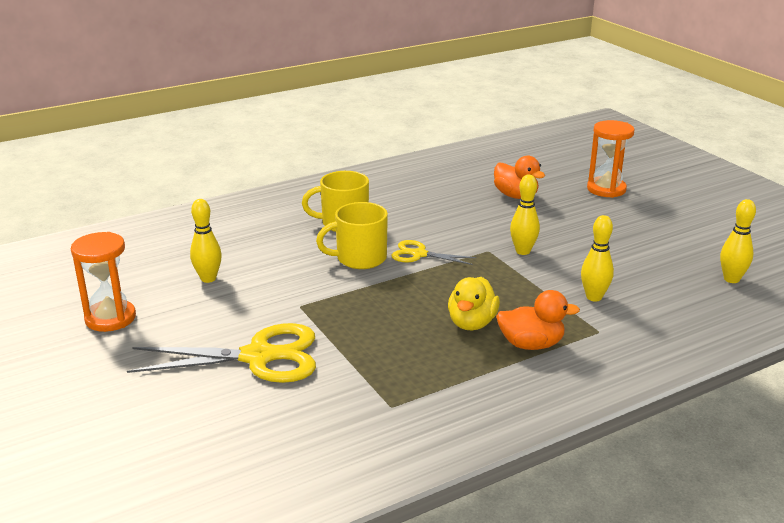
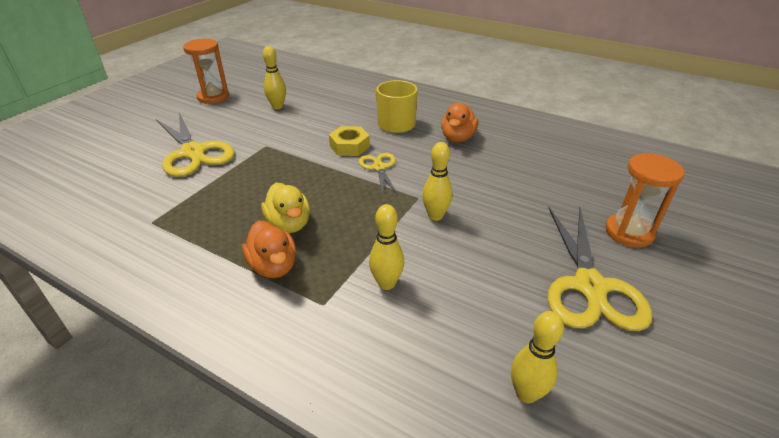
camera: 60 degrees right, 10 degrees up
(360, 258) = (349, 146): yellow mug -> yellow nut
(472, 323) = (289, 224): yellow duck -> yellow duck turned 105 degrees counterclockwise
(516, 196) = (538, 182): orange duck -> orange duck (457, 138)
(652, 224) = (589, 287): none -> yellow scissors

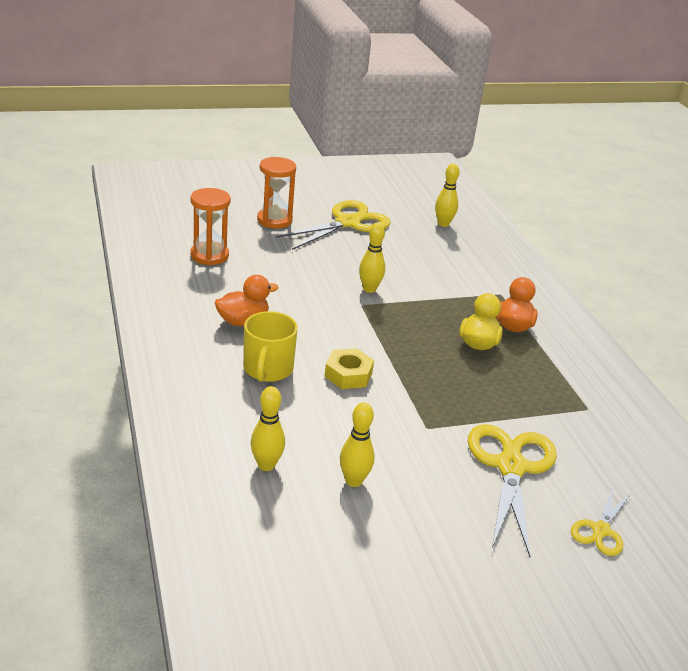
camera: 140 degrees left, 5 degrees down
(213, 97) = (418, 566): orange hourglass -> orange hourglass (209, 255)
(379, 167) = (353, 340): yellow scissors -> yellow scissors (600, 530)
(386, 283) = (453, 281): yellow bowling pin -> yellow bowling pin (266, 465)

